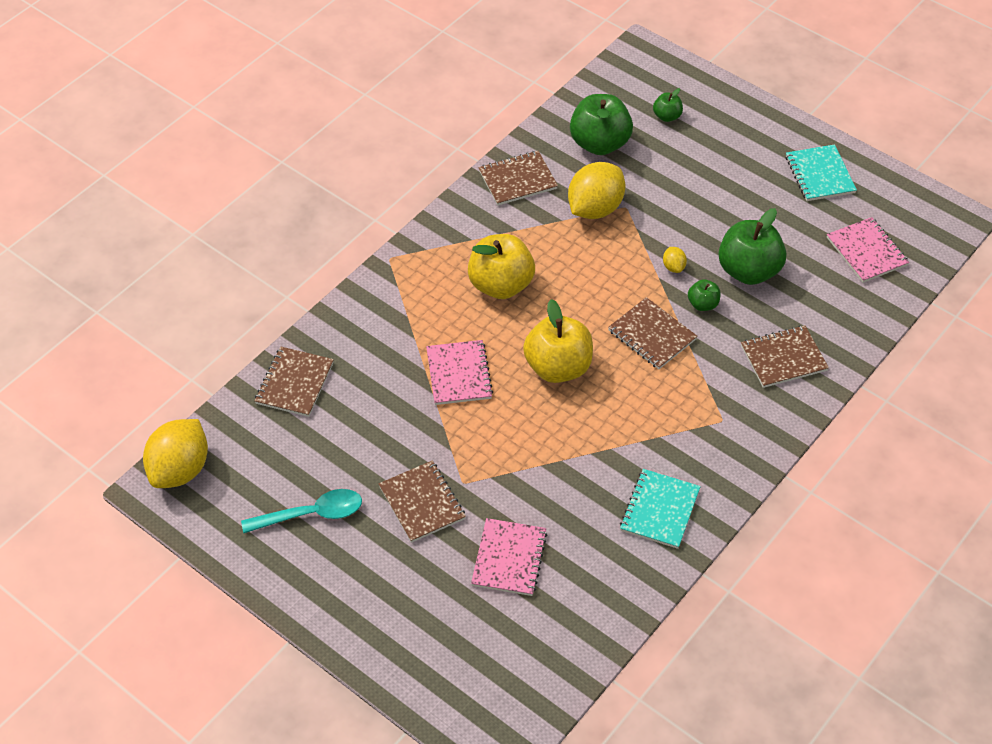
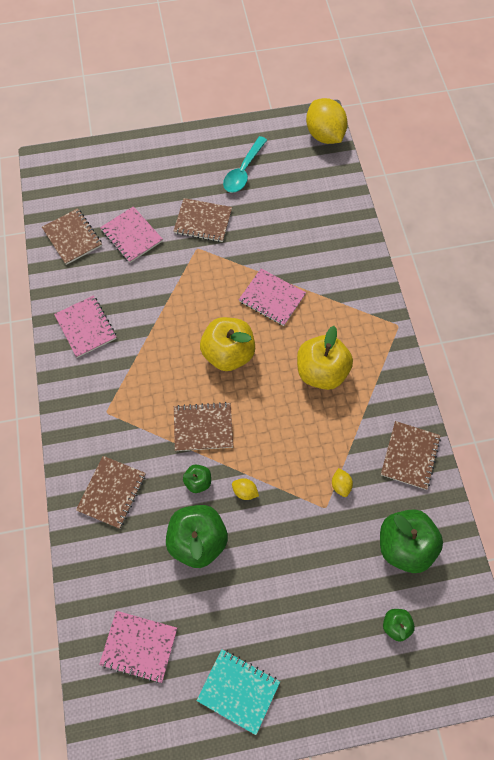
camera: 130 degrees right, 15 degrees up
(294, 383) = (338, 216): brown notebook -> brown notebook (72, 237)
(595, 208) = (340, 485): yellow lemon -> yellow lemon, size x0.43
(659, 510) = (86, 327): turquoise notebook -> pink notebook

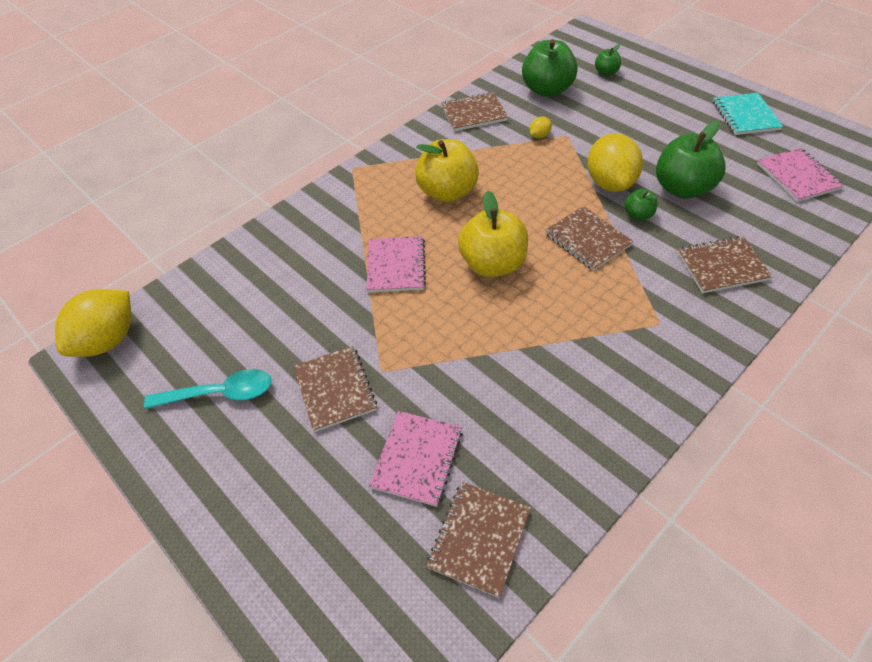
camera: 120 degrees left, 15 degrees down
(86, 327) = (590, 415): pink notebook -> none
(245, 491) = (610, 183): yellow lemon -> yellow lemon, size x2.34

